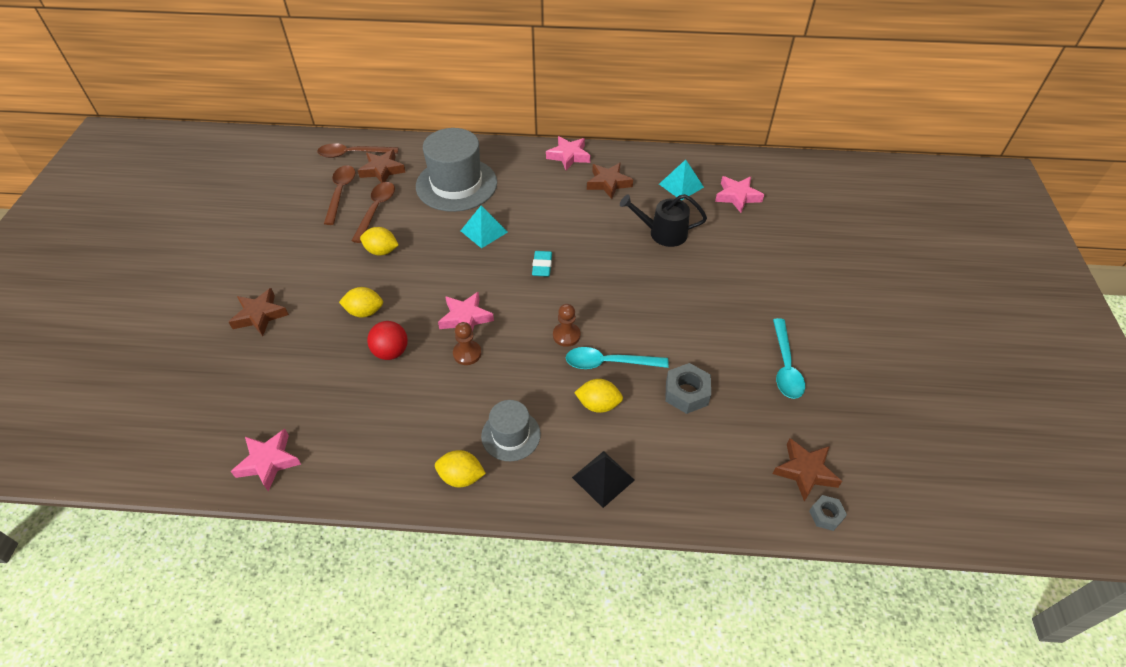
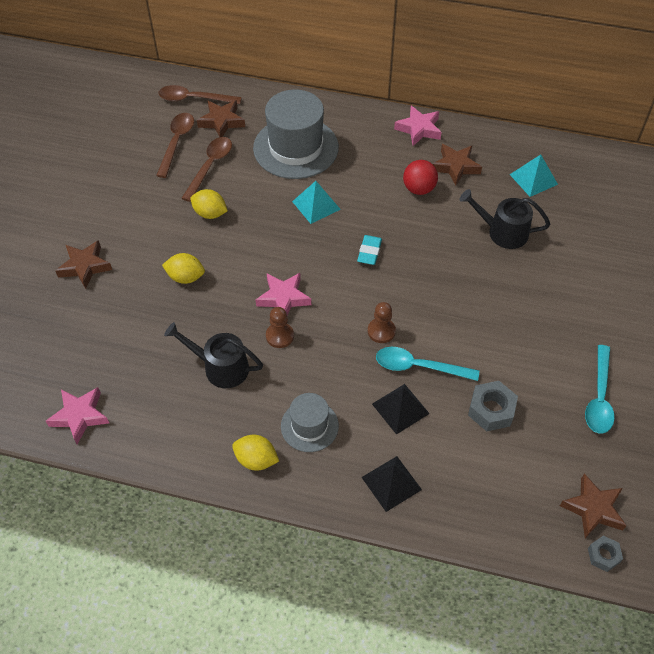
camera: 10 degrees right, 5 degrees up
(391, 352) = (206, 323): red ball -> red ball (419, 189)
(412, 392) = (221, 367): none -> black watering can
(598, 404) = (400, 408): yellow lemon -> black pyramid
(737, 197) = (592, 200): pink star -> none

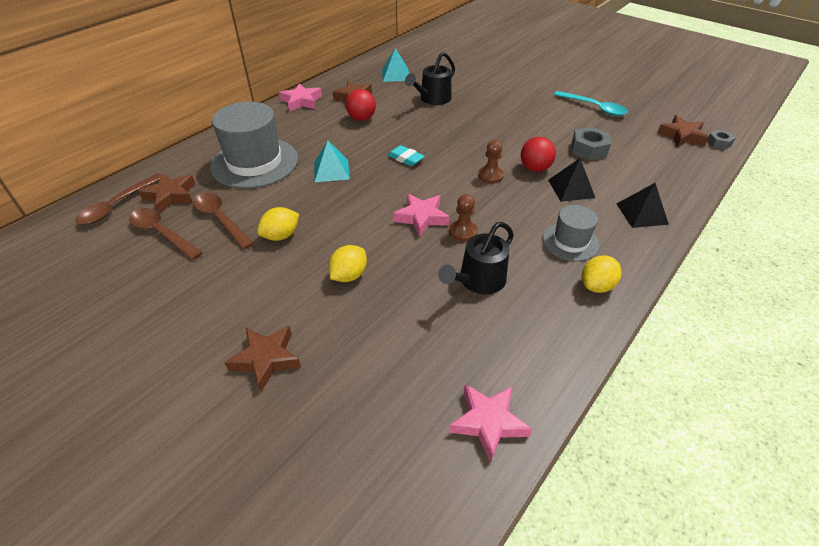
camera: 65 degrees left, 10 degrees down
(419, 367) = (535, 168): turquoise spoon -> red ball

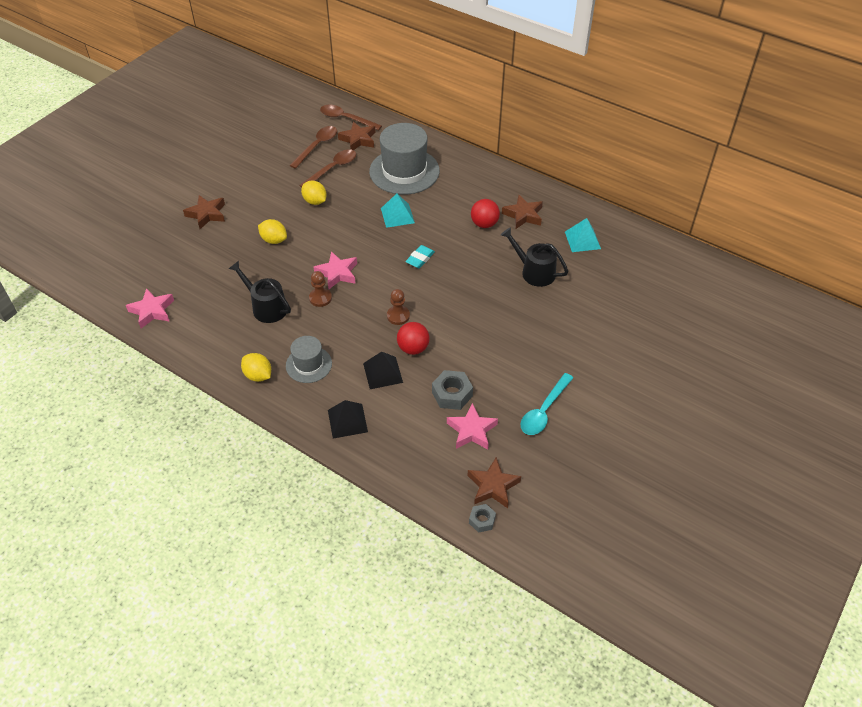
camera: 85 degrees right, 5 degrees up
(301, 101) = (509, 181): pink star -> pink star (471, 430)

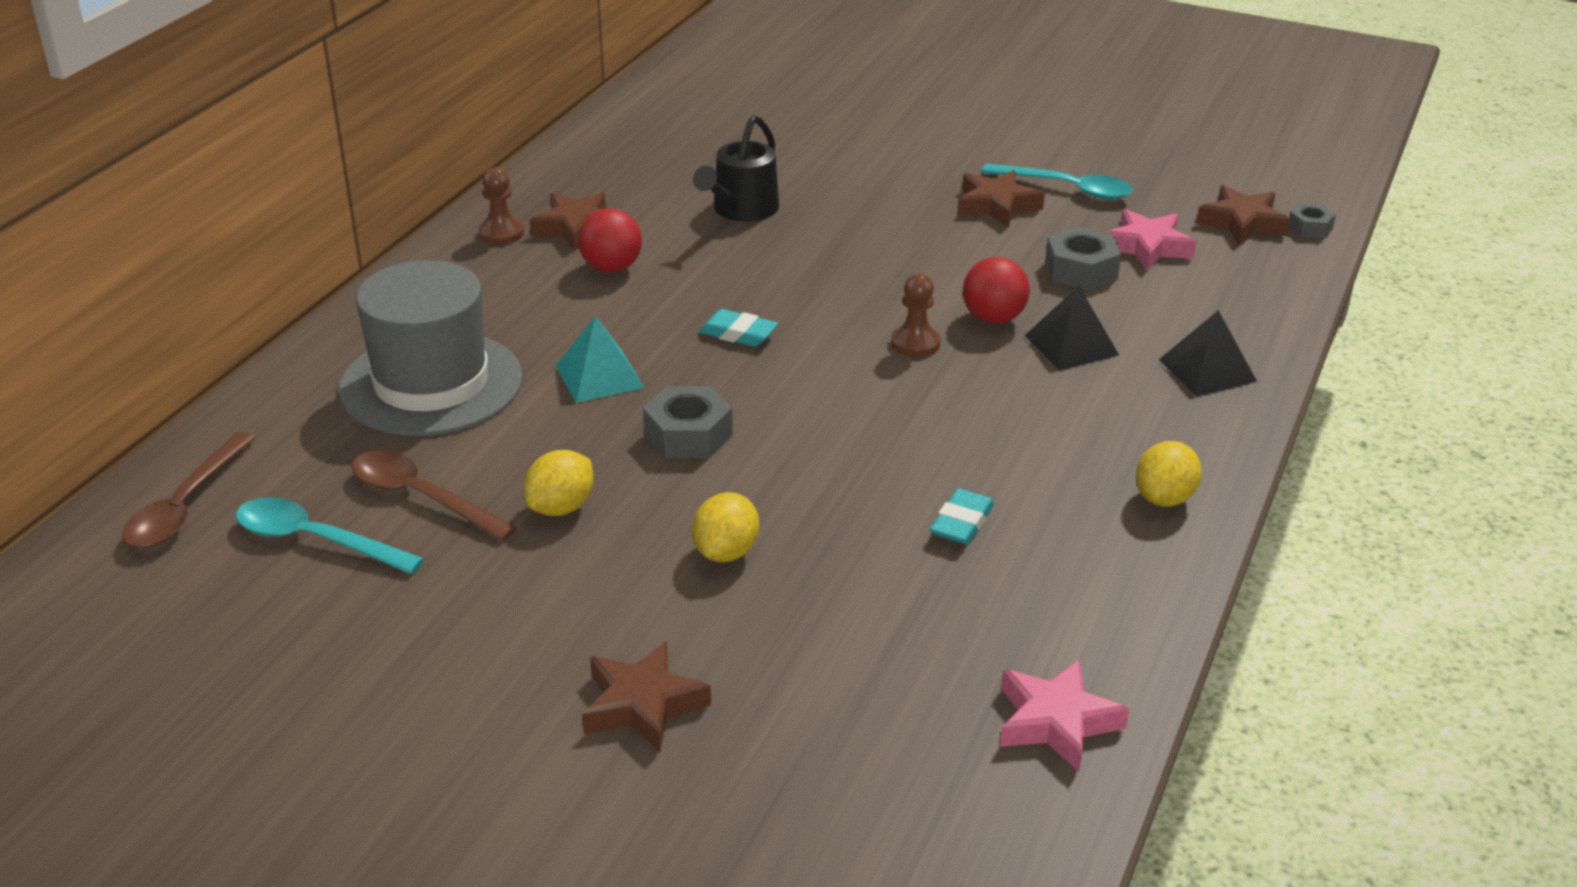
camera: 100 degrees left, 15 degrees down
(266, 307) = (962, 523): black watering can -> turquoise eraser
(309, 364) = (1098, 435): grey hat -> none
(317, 146) = (316, 540): brown spoon -> turquoise spoon
(320, 298) = (902, 448): brown pawn -> brown pawn (501, 233)
(337, 273) = (816, 435): pink star -> none
(349, 237) = (688, 435): none -> grey nut
(358, 139) = (290, 471): brown star -> brown star (997, 205)
(582, 240) = (640, 168): turquoise pyramid -> none

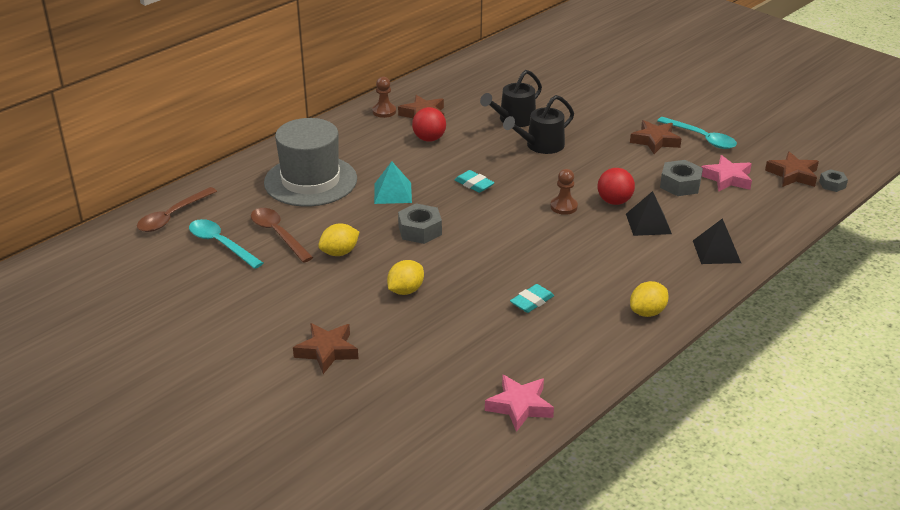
camera: 20 degrees right, 0 degrees up
(814, 245) = (541, 145): none -> black watering can

